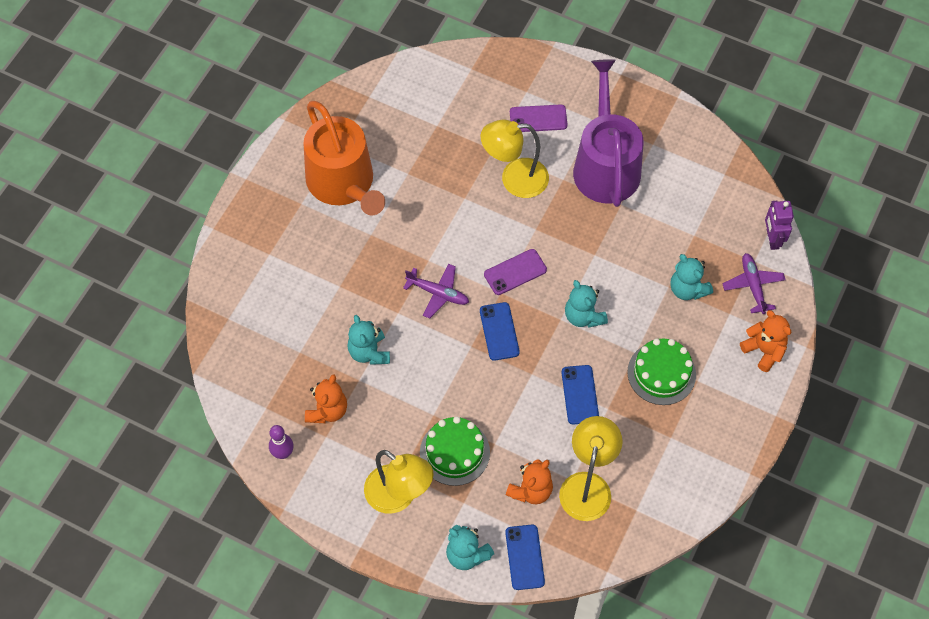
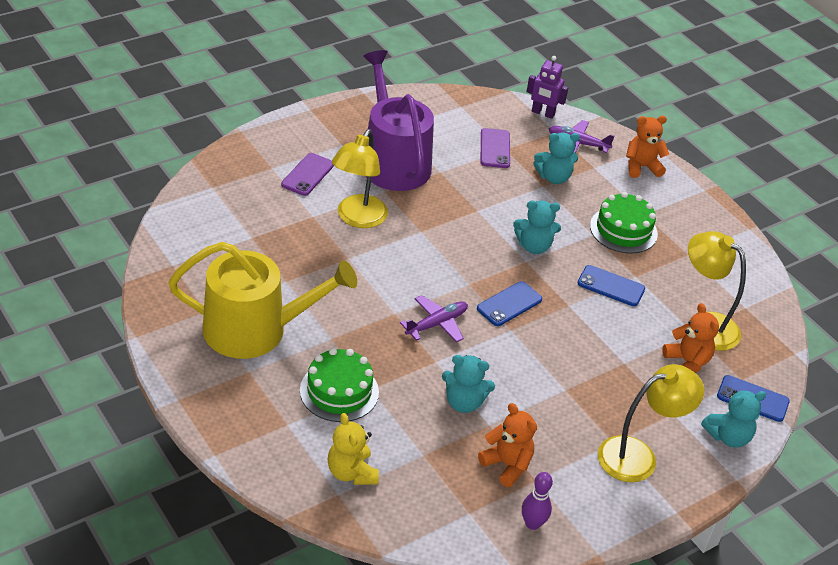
camera: 65 degrees left, 20 degrees down
(252, 316) = (351, 472): none -> yellow teddy bear
(344, 183) = (255, 329): orange watering can -> yellow watering can
(454, 452) = (615, 394): green cake -> green cake (339, 391)
(499, 331) = (509, 304): blue phone -> blue phone turned 60 degrees counterclockwise
(515, 272) = (455, 265): purple phone -> purple phone (495, 148)
(605, 165) = (393, 161): purple watering can -> purple watering can turned 45 degrees clockwise

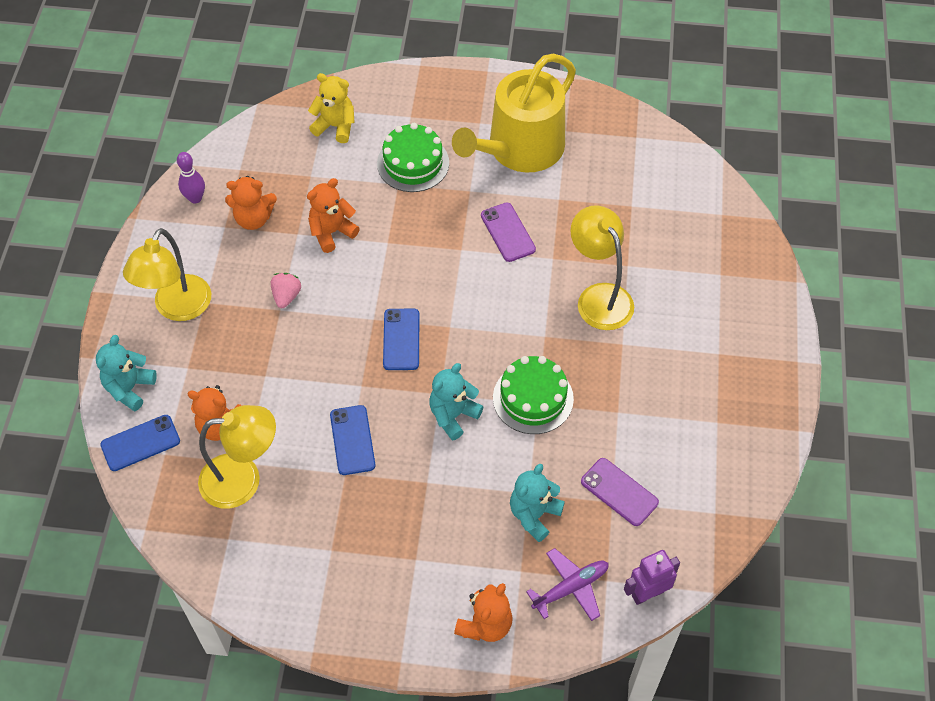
camera: 135 degrees right, 15 degrees up
(307, 175) = (690, 296): purple phone -> purple phone (508, 232)
(393, 161) = (662, 381): purple watering can -> none
(436, 324) = (425, 270): purple plane -> none
(464, 402) = (332, 232): turquoise teddy bear -> orange teddy bear
(550, 393) = (286, 296): none -> pink strawberry
(611, 286) = (352, 440): blue phone -> blue phone turned 75 degrees counterclockwise
(623, 230) = (410, 517): green cake -> green cake (533, 398)

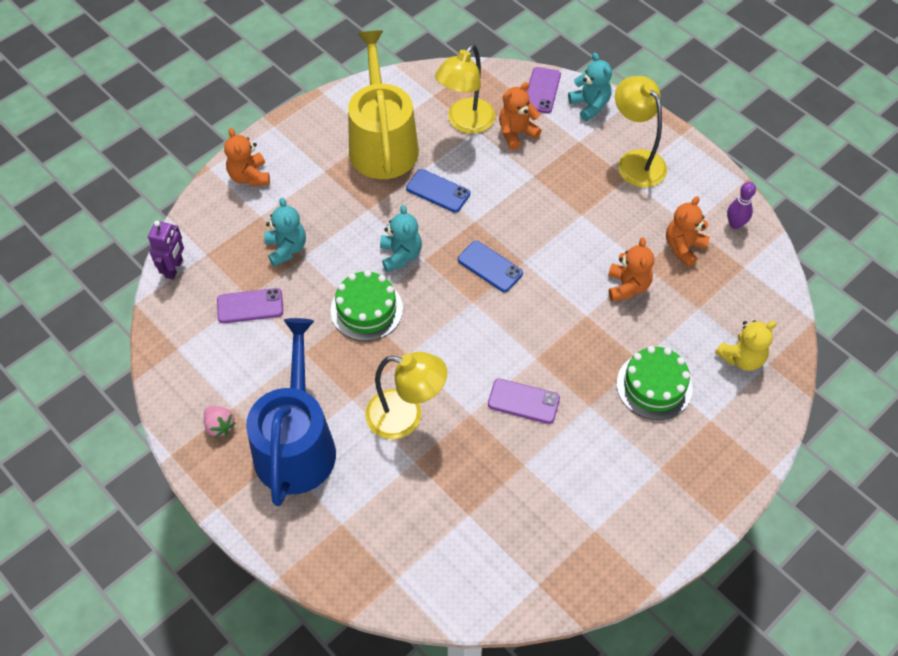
camera: 130 degrees right, 0 degrees up
(140, 443) = (542, 90): blue phone -> purple phone
(286, 296) = (590, 225): pink strawberry -> pink strawberry (219, 426)
(520, 149) = (603, 476): yellow watering can -> yellow watering can (382, 143)
(570, 588) = (222, 233): purple plane -> none
(697, 351) = (296, 444): none -> blue watering can

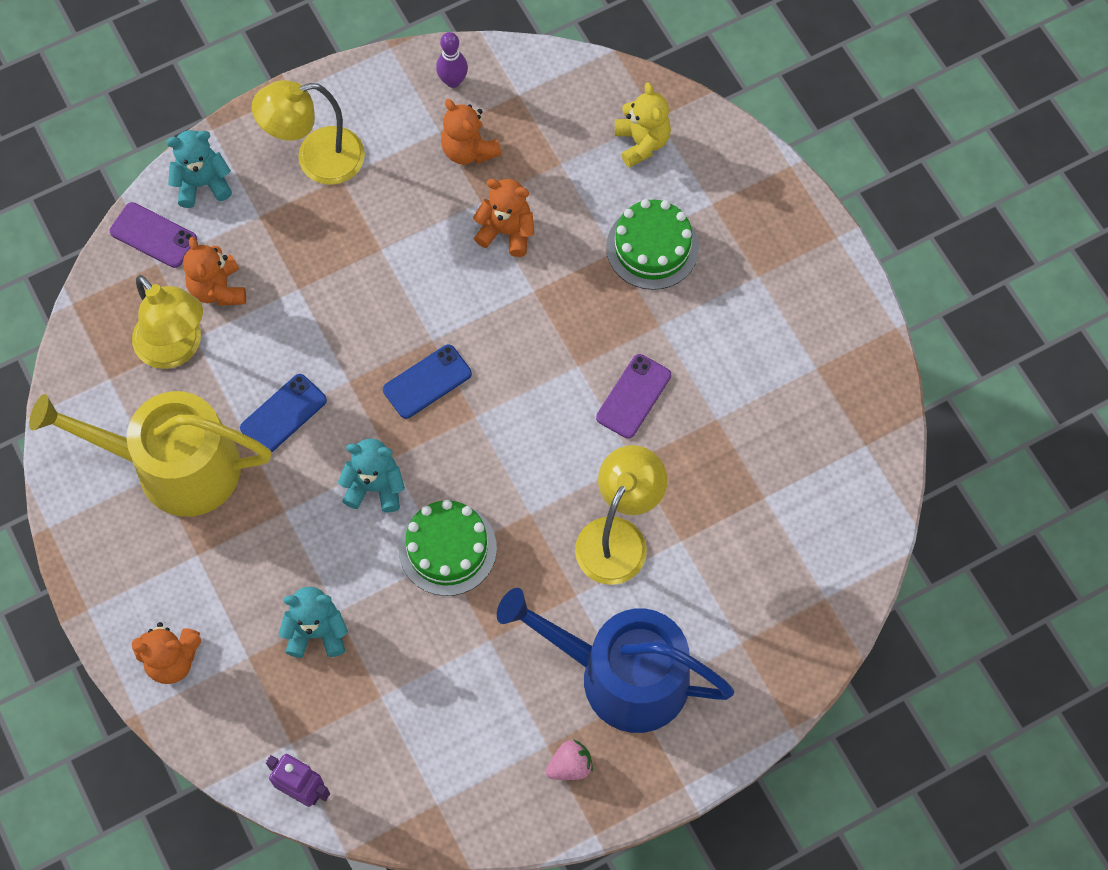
camera: 75 degrees left, 10 degrees up
(250, 306) = (397, 697): purple phone -> none

